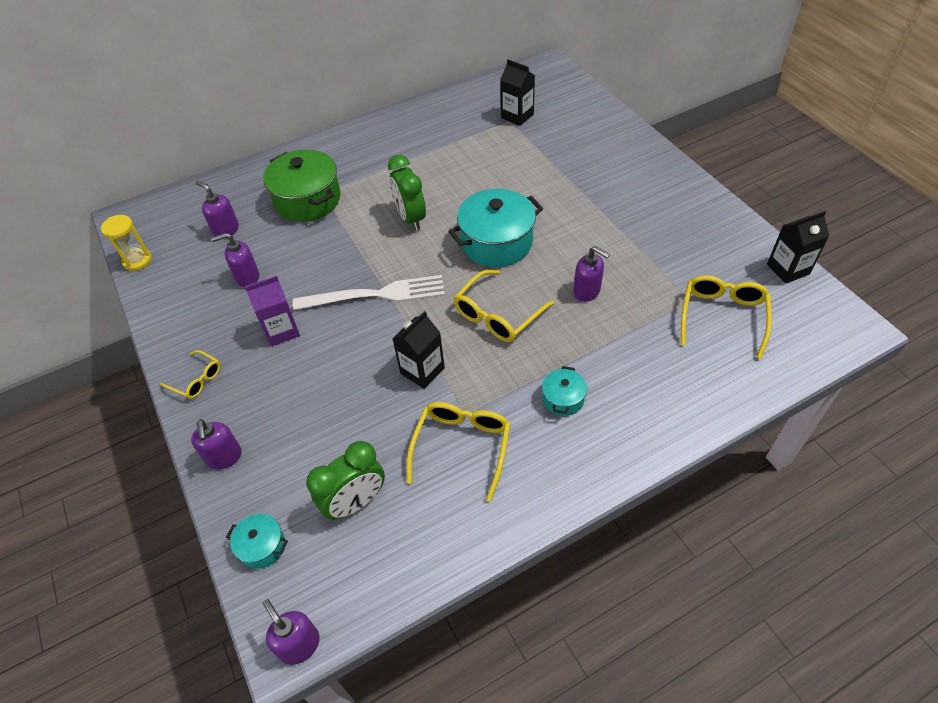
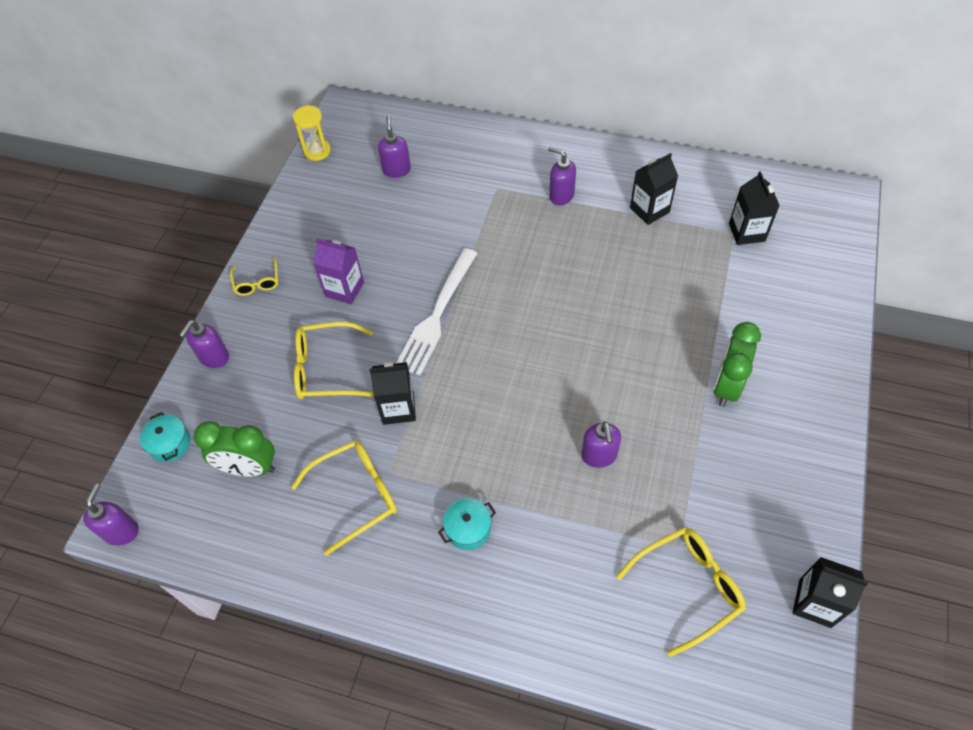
camera: 45 degrees right, 5 degrees up
(247, 277) = (369, 224): purple soap dispenser -> purple soap dispenser (561, 196)
(308, 200) = (480, 187): green pot -> none
(376, 295) = (437, 315): white fork -> white fork turned 75 degrees clockwise
(411, 218) = (537, 266): green clock -> green clock (726, 386)
(443, 141) = (649, 210): none -> black carton
(496, 242) = (579, 346): turquoise pot -> none
(497, 315) = (503, 412): yellow glasses -> yellow glasses (326, 369)

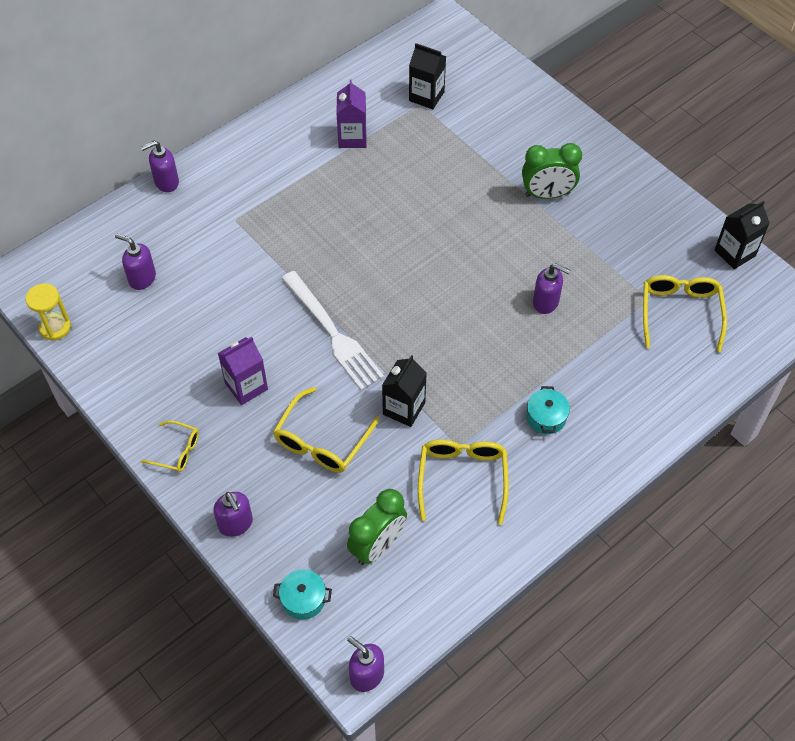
camera: 60 degrees left, 0 degrees up
(561, 196) = (284, 182): purple soap dispenser -> purple soap dispenser (166, 182)
(649, 210) = (352, 137): black carton -> purple carton
(726, 386) = (547, 194): green clock -> green clock turned 60 degrees counterclockwise

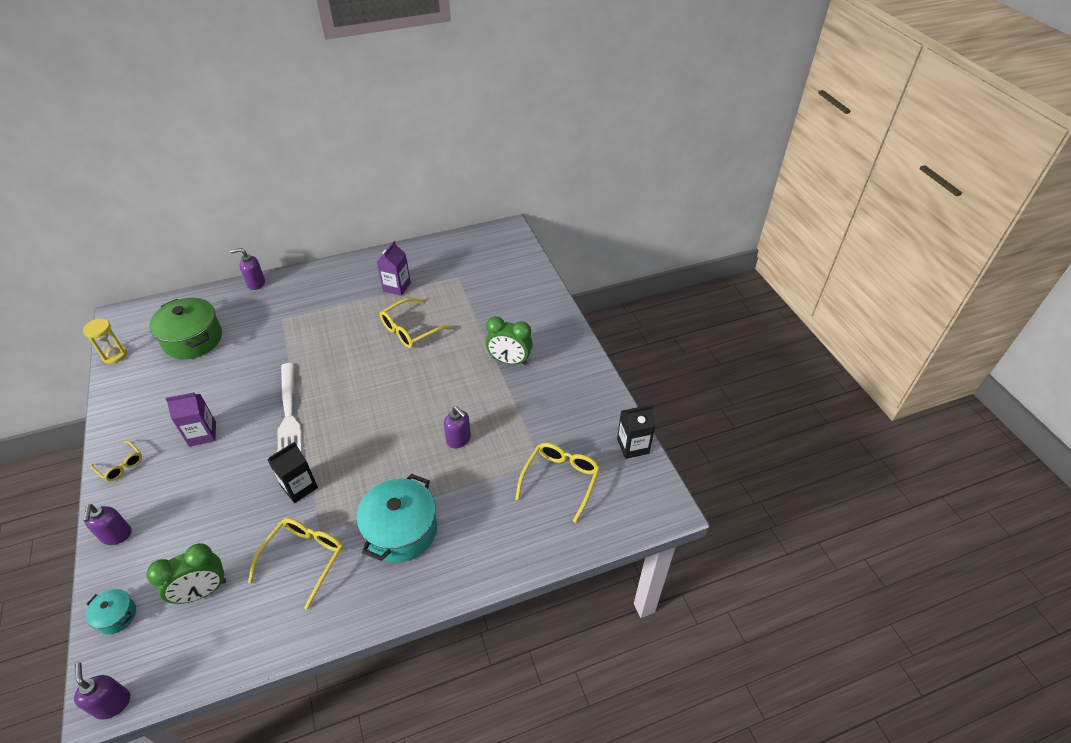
camera: 20 degrees right, 10 degrees down
(142, 278) = (193, 339): purple soap dispenser -> green pot
(322, 441) = (223, 492): yellow glasses -> yellow glasses (410, 330)
(426, 96) = (465, 273): black carton -> none
(546, 417) = (401, 530): turquoise pot -> turquoise pot, size x2.05

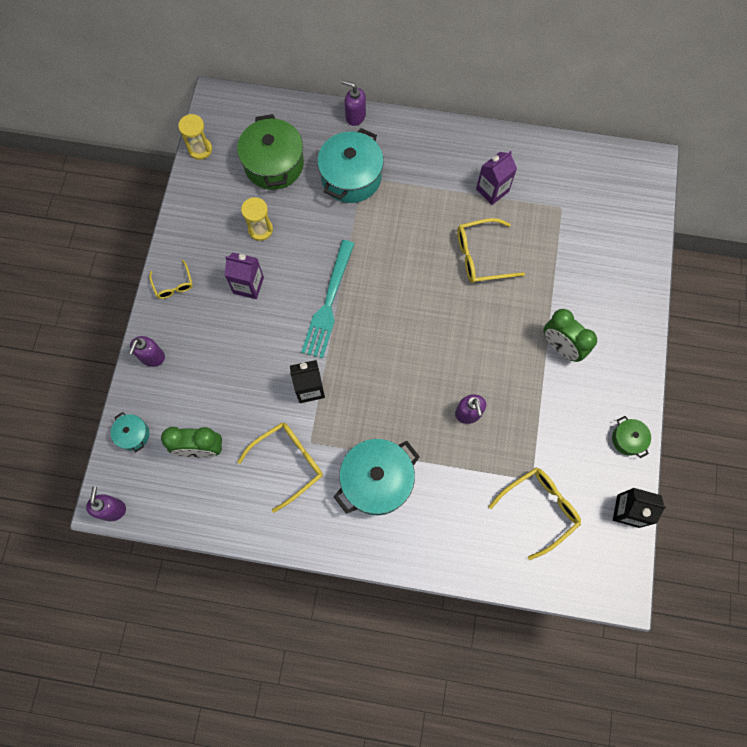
camera: 30 degrees right, 25 degrees up
(198, 389) = (260, 230): none -> yellow hourglass
(270, 322) = (351, 177): none -> turquoise pot
(289, 415) = (328, 303): white fork -> turquoise fork
(600, 398) = (627, 439): none -> green pot

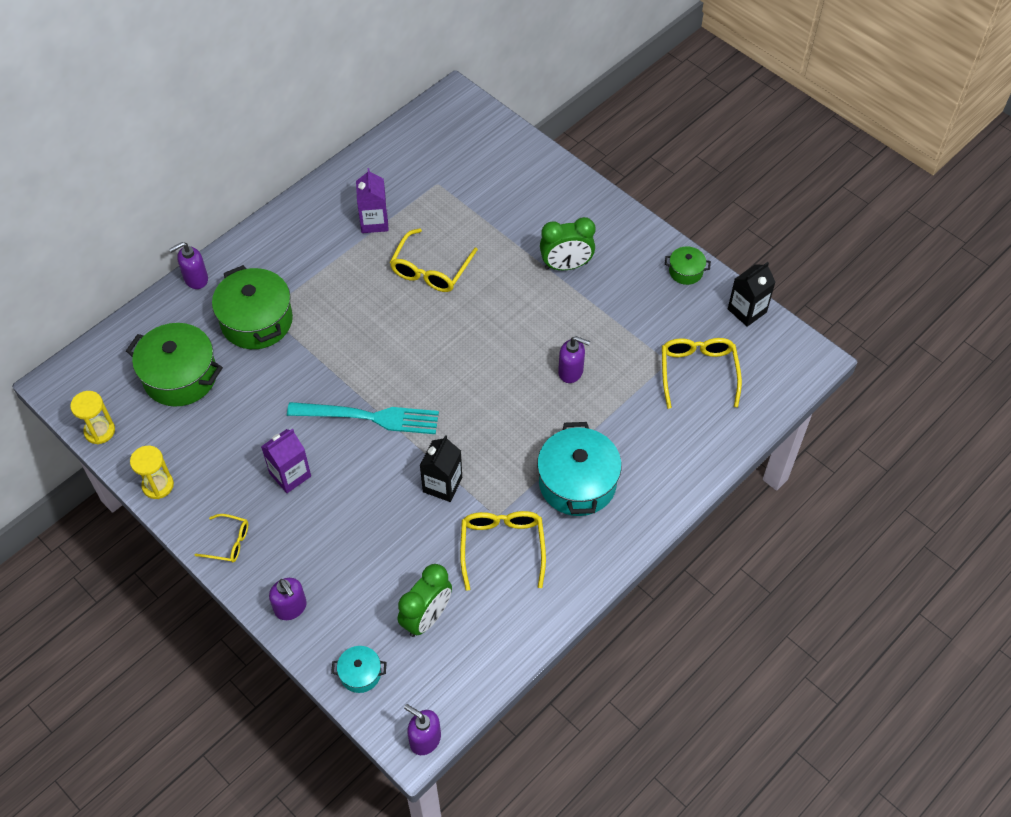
camera: 55 degrees left, 15 degrees down
(260, 230) = (240, 429): yellow hourglass -> yellow hourglass (158, 485)
(328, 303) = (369, 417): turquoise fork -> turquoise fork turned 45 degrees counterclockwise
(351, 177) = (257, 321): turquoise pot -> green pot

